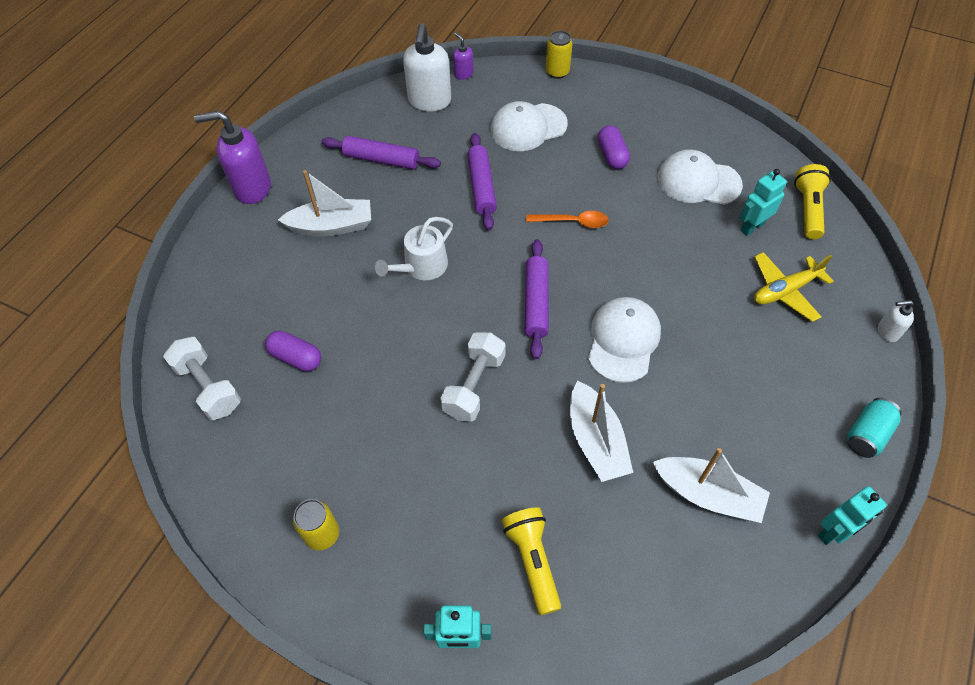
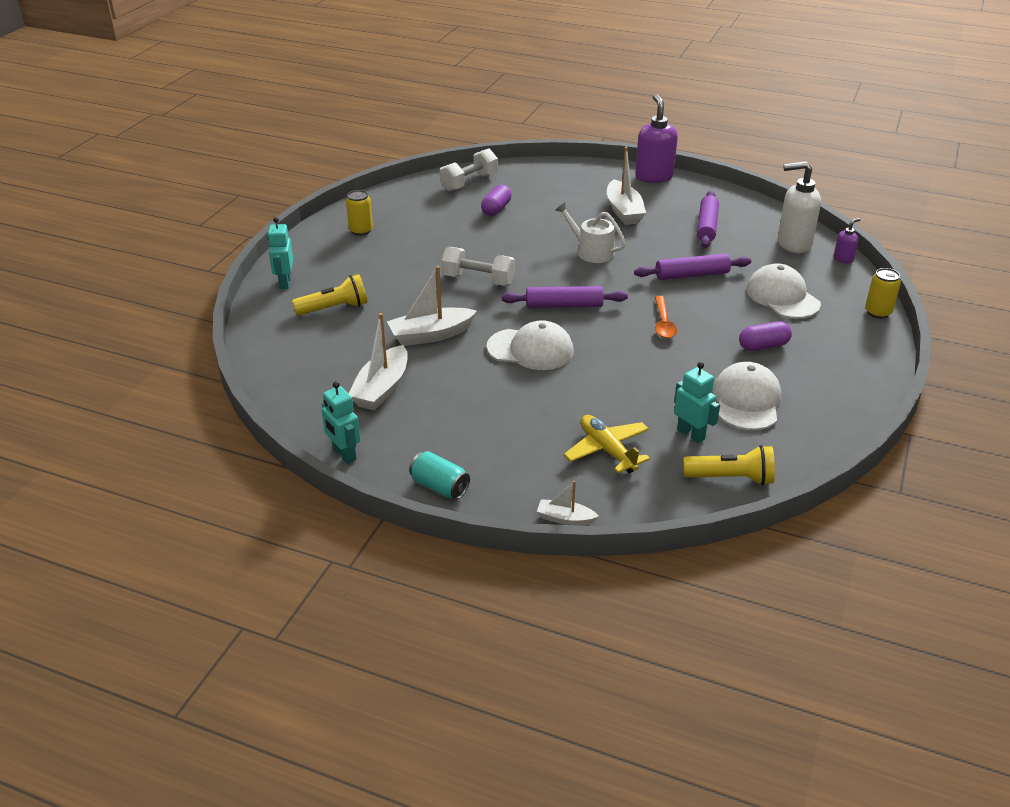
camera: 85 degrees right, 20 degrees down
(887, 332) = (565, 519): white soap dispenser -> white boat

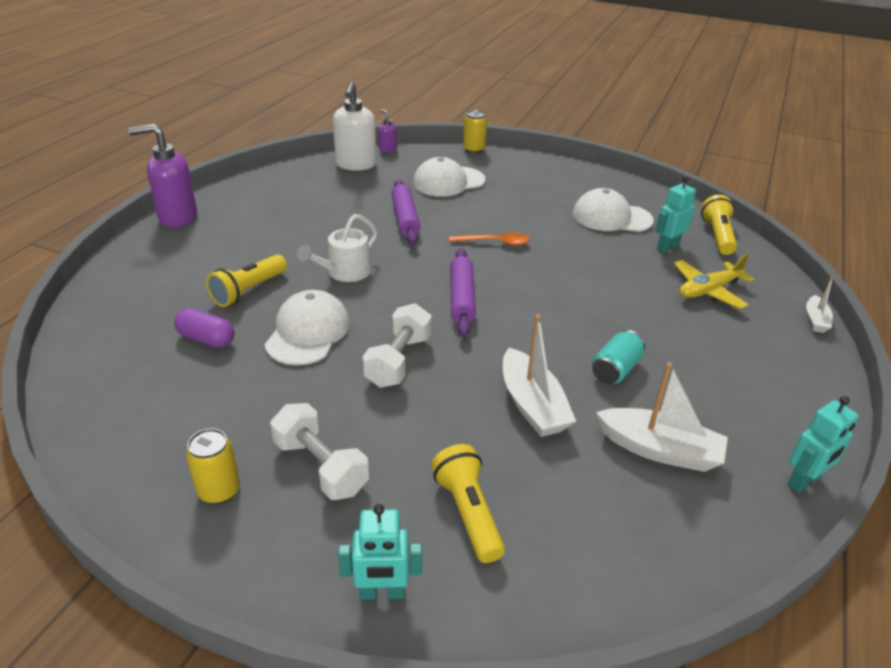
camera: 90 degrees left, 0 degrees up
(440, 487) = (817, 398): turquoise can -> turquoise can (615, 370)
(469, 182) = (105, 363): white dumbbell -> white dumbbell (320, 467)
(530, 349) = (553, 326): white cap -> white cap (308, 332)
(556, 216) = (249, 290): none -> yellow flashlight
(624, 211) = (255, 243): white boat -> none
(707, 226) = (308, 200): purple rolling pin -> none
(763, 346) = (528, 200): purple capsule -> none

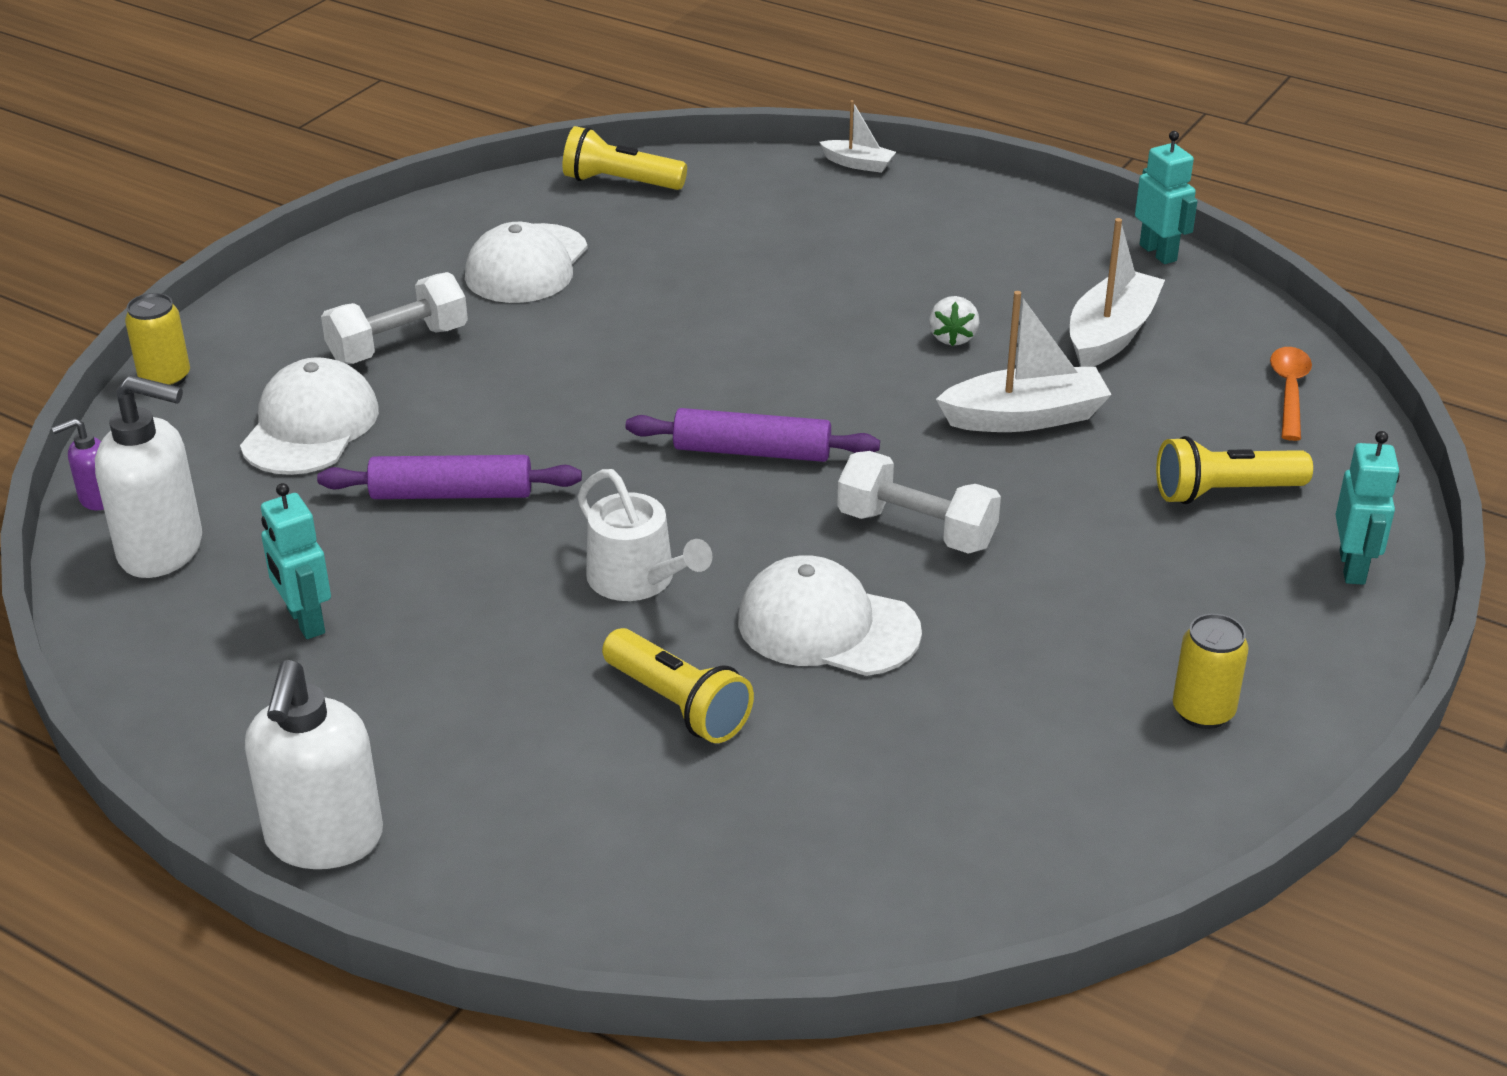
camera: 80 degrees left, 0 degrees up
(177, 217) = (324, 840): purple soap dispenser -> white soap dispenser
(206, 339) = (832, 752): purple capsule -> none
(320, 467) = (1151, 614): white dumbbell -> white dumbbell (398, 345)
(448, 182) = (310, 426): white cap -> white cap turned 150 degrees counterclockwise
(495, 242) = (578, 397): orange spoon -> orange spoon (1289, 391)
(615, 370) = (953, 338): turquoise can -> white strawberry
(667, 247) = (641, 232): turquoise robot -> turquoise robot (305, 621)
(708, 291) = (773, 225): yellow plane -> none

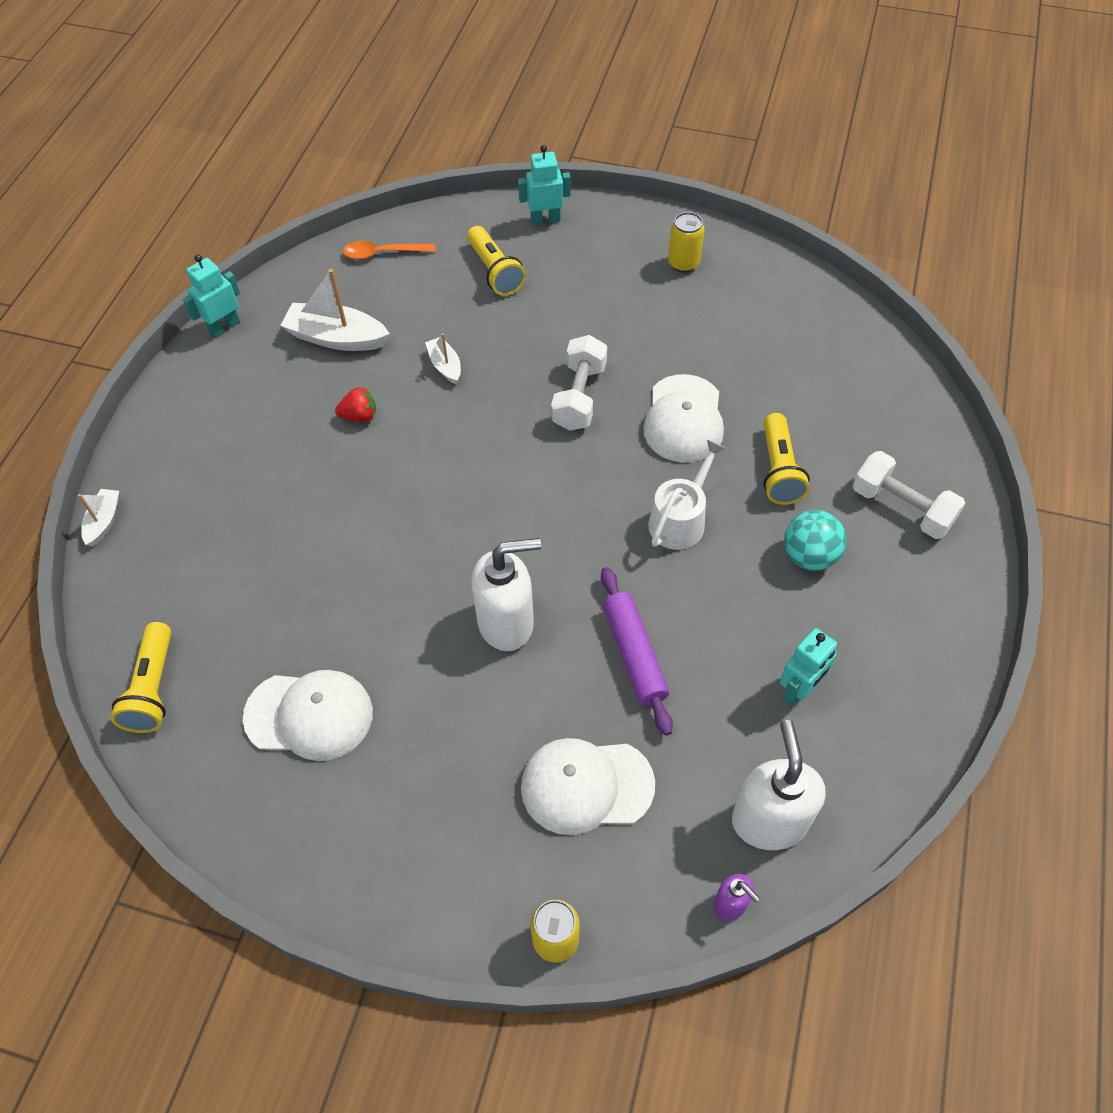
camera: 105 degrees left, 20 degrees up
(324, 840) = (963, 600): white soap dispenser -> white soap dispenser (507, 623)
(398, 345) = (455, 768): white dumbbell -> white dumbbell (901, 508)
(503, 692) = (809, 556): none -> turquoise ball
(678, 704) = (779, 470): yellow flashlight -> yellow flashlight turned 150 degrees clockwise
(752, 452) = (527, 495): purple rolling pin -> none
(953, 338) = (359, 416): white strawberry -> red strawberry
(1025, 417) = (445, 365): white boat -> white boat, size x0.55

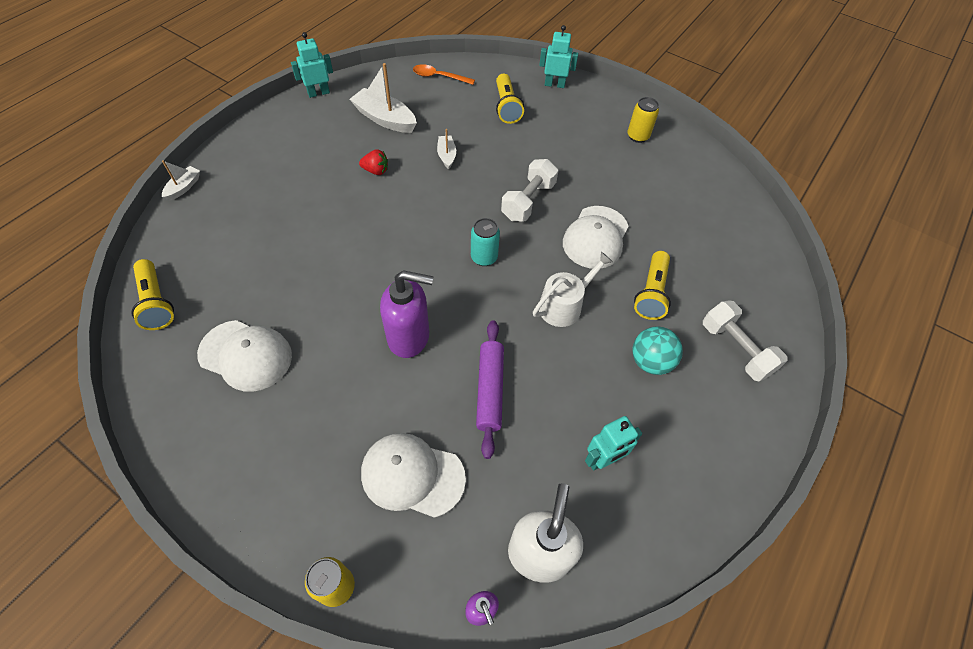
camera: 15 degrees right, 0 degrees up
(153, 688) = (156, 302): yellow flashlight -> yellow flashlight turned 45 degrees counterclockwise
(507, 623) = (409, 337): white soap dispenser -> purple soap dispenser
(555, 490) = (484, 257): none -> turquoise can

